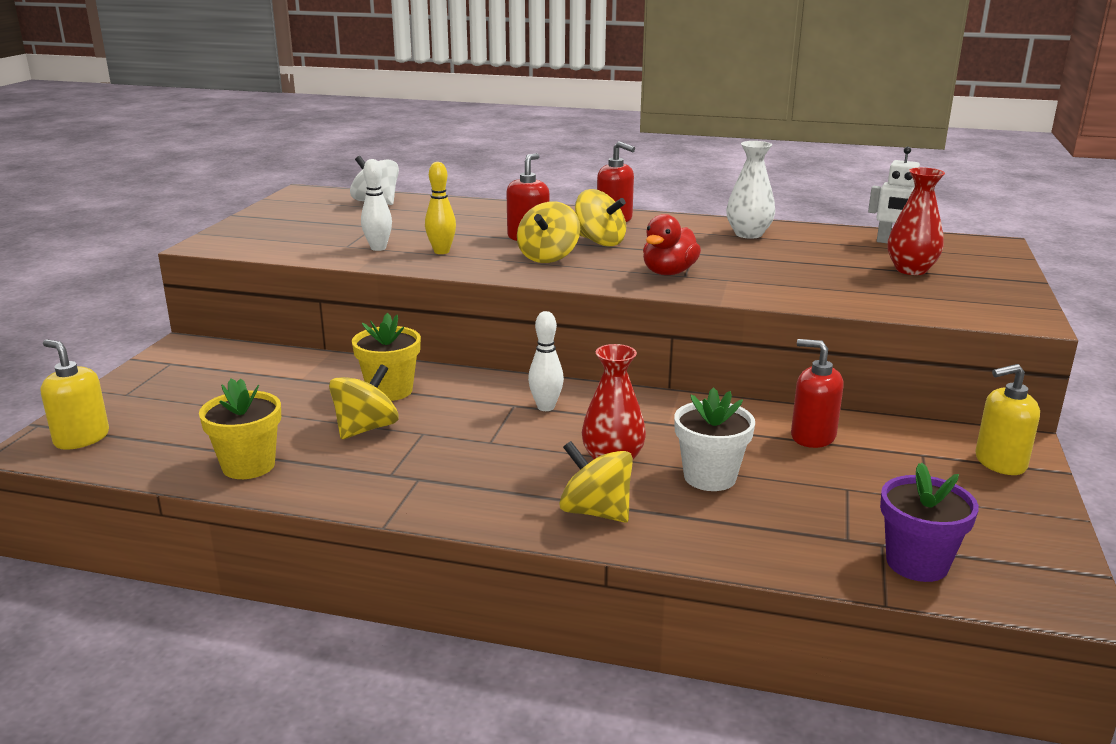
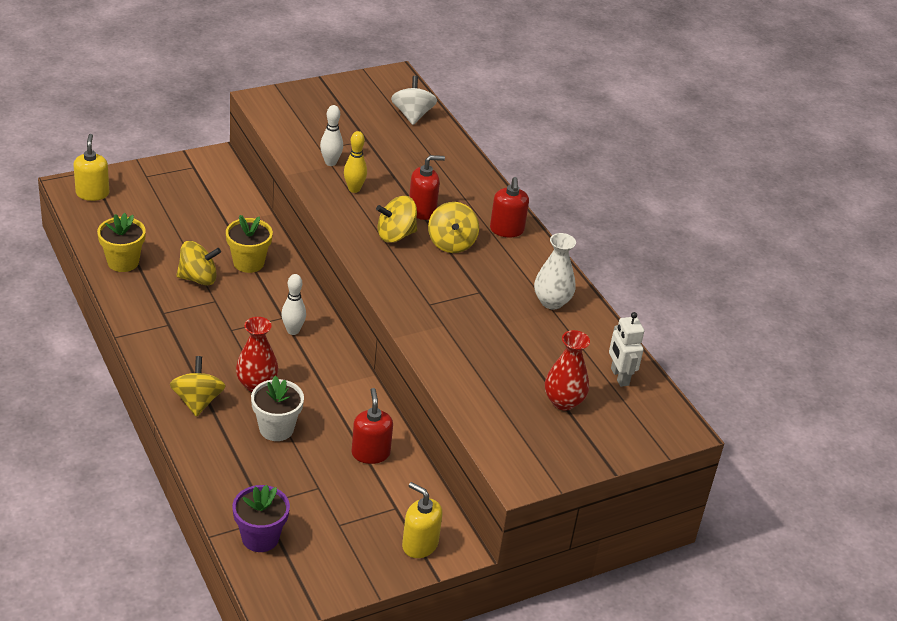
camera: 45 degrees right, 15 degrees up
(668, 272) = (426, 295): red duck -> none

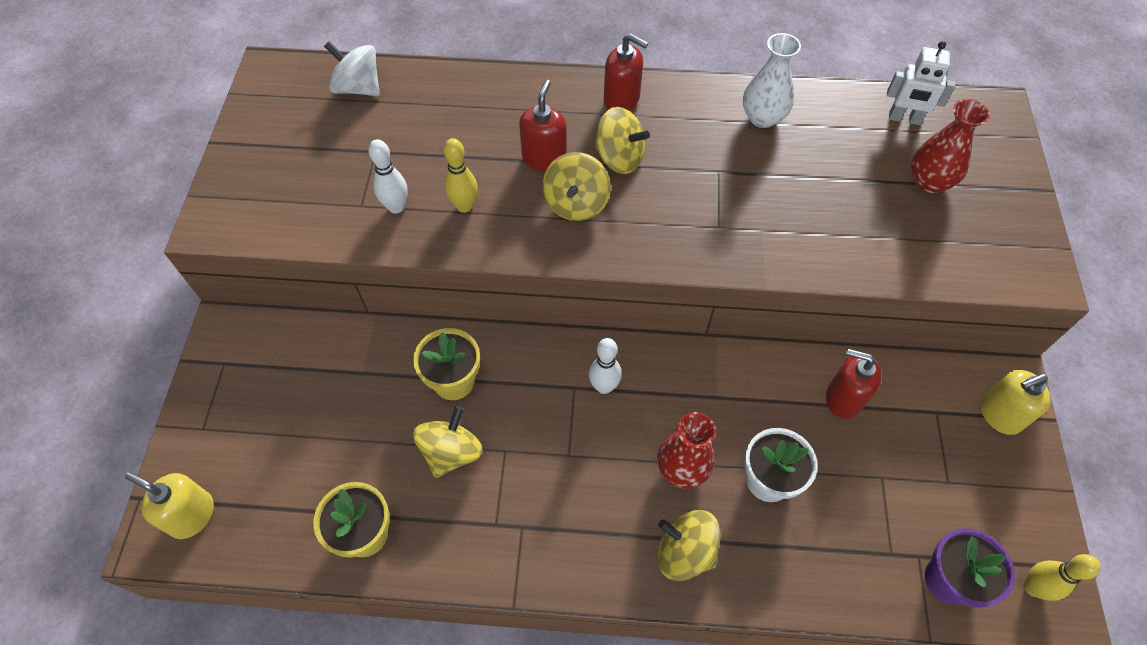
camera: 55 degrees left, 20 degrees up
(283, 585) = (1033, 587): none -> yellow bowling pin

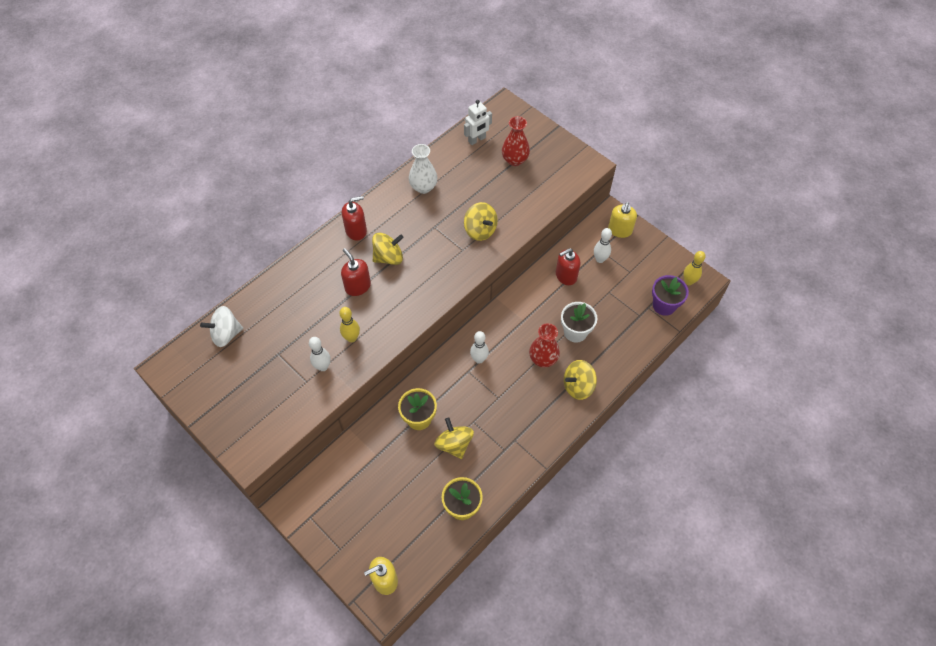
camera: 50 degrees left, 0 degrees up
(576, 204) = (396, 293): yellow spinning top -> yellow spinning top (480, 230)
(920, 424) = (600, 259): none -> white bowling pin

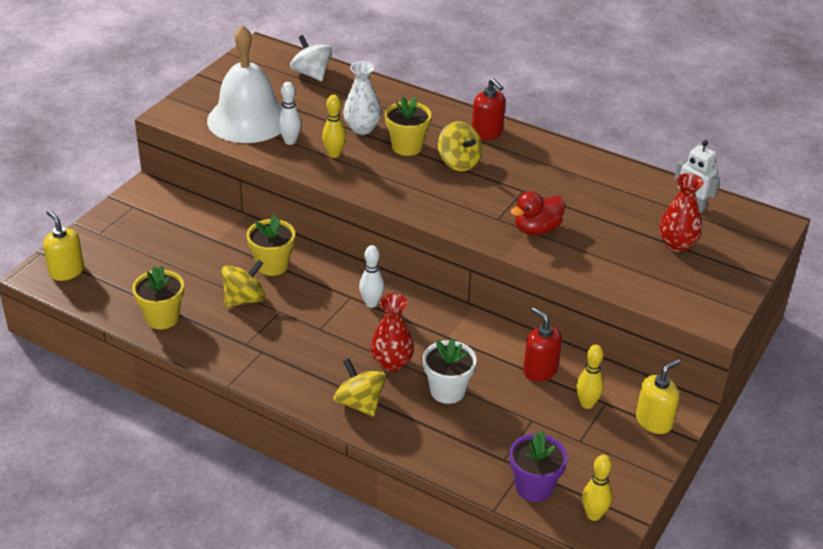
camera: 75 degrees right, 20 degrees down
(279, 394) = (248, 119): none -> white bell
(357, 286) = (407, 147): red soap dispenser -> yellow flower pot
(423, 187) = (582, 173): white vase -> white vase (362, 128)
(480, 230) = (536, 229): yellow spinning top -> red duck
(600, 259) = (587, 404): white bowling pin -> yellow bowling pin
(620, 230) = (654, 421): yellow soap dispenser -> yellow soap dispenser turned 135 degrees clockwise

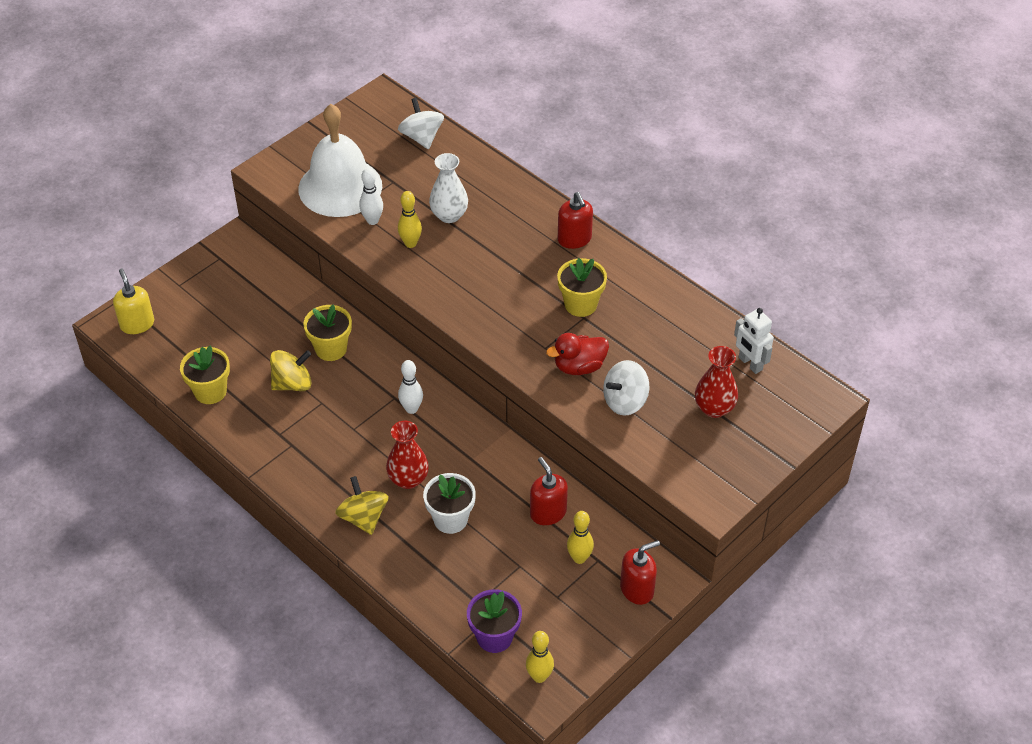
camera: 15 degrees right, 10 degrees up
(407, 147) = (486, 245): yellow flower pot -> yellow flower pot (580, 304)
(459, 162) = (531, 272): yellow spinning top -> none
(592, 250) = (625, 401): none -> white spinning top
(654, 421) = (637, 589): yellow soap dispenser -> red soap dispenser

